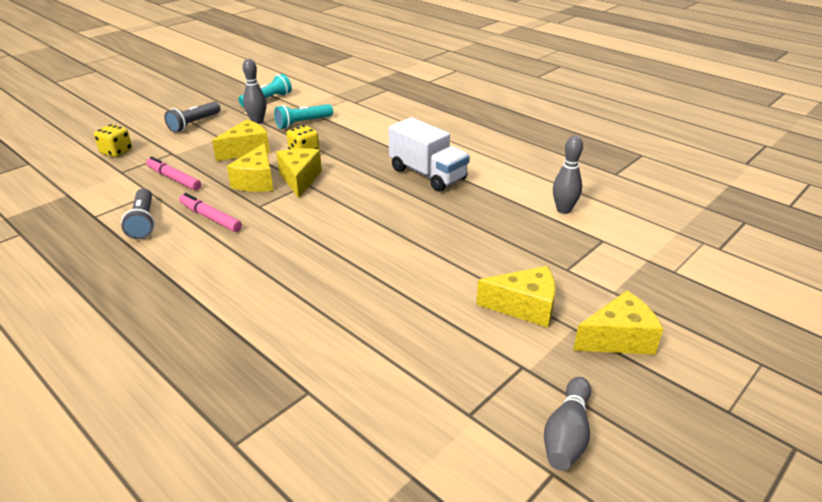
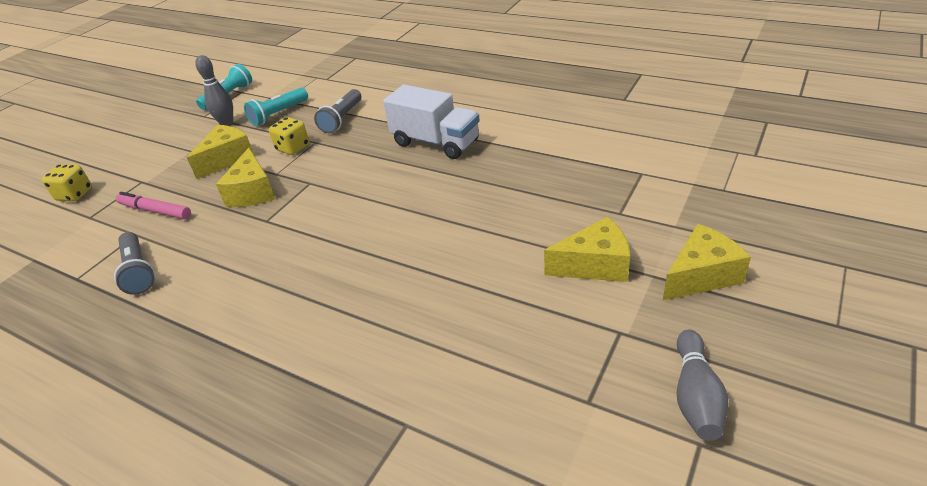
camera: 10 degrees left, 5 degrees up
(194, 124) = (155, 141): grey flashlight -> grey flashlight (342, 119)
(210, 217) = (216, 247): pink marker -> none
(300, 179) = (300, 179): yellow cheese -> none
(563, 210) = (589, 149): grey bowling pin -> none

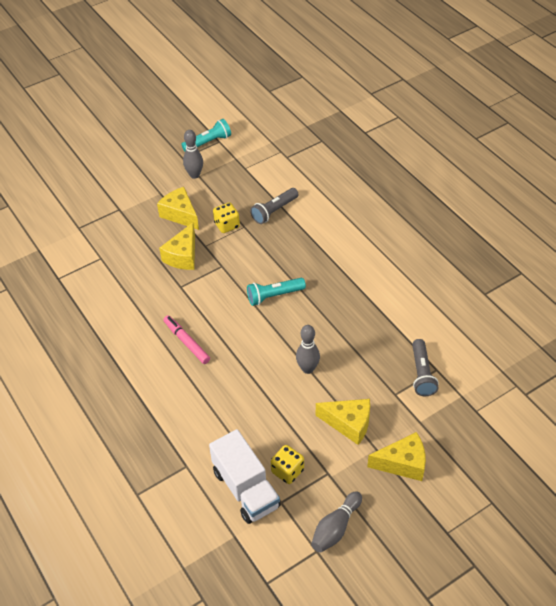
camera: 25 degrees right, 10 degrees up
(74, 194) = (75, 201): yellow dice -> yellow dice (287, 471)
(138, 271) = (93, 290): grey flashlight -> grey flashlight (422, 374)
(155, 211) = (118, 243): pink marker -> pink marker (186, 342)
(227, 159) = (180, 214): yellow cheese -> yellow cheese turned 105 degrees counterclockwise
(278, 114) = (233, 183): turquoise flashlight -> turquoise flashlight (274, 296)
(435, 142) = (323, 269): white truck -> white truck (246, 489)
(493, 233) = (307, 369): none -> grey bowling pin

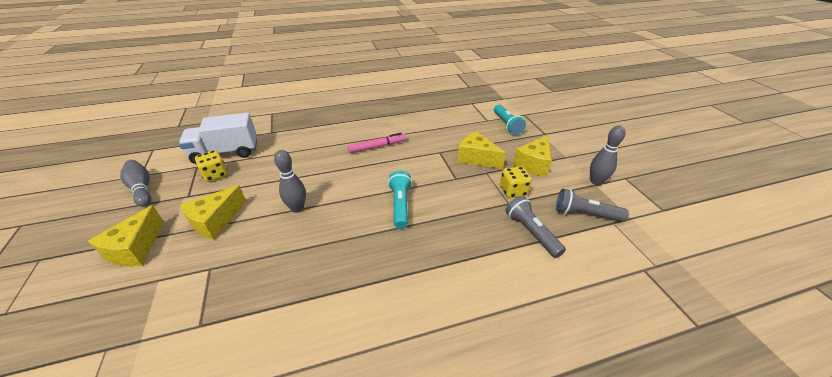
camera: 105 degrees right, 10 degrees down
(180, 214) = (533, 164): yellow cheese -> yellow cheese turned 150 degrees clockwise
(208, 142) = (658, 200): turquoise flashlight -> turquoise flashlight (507, 125)
(422, 374) = (208, 305): grey flashlight -> grey flashlight (585, 214)

